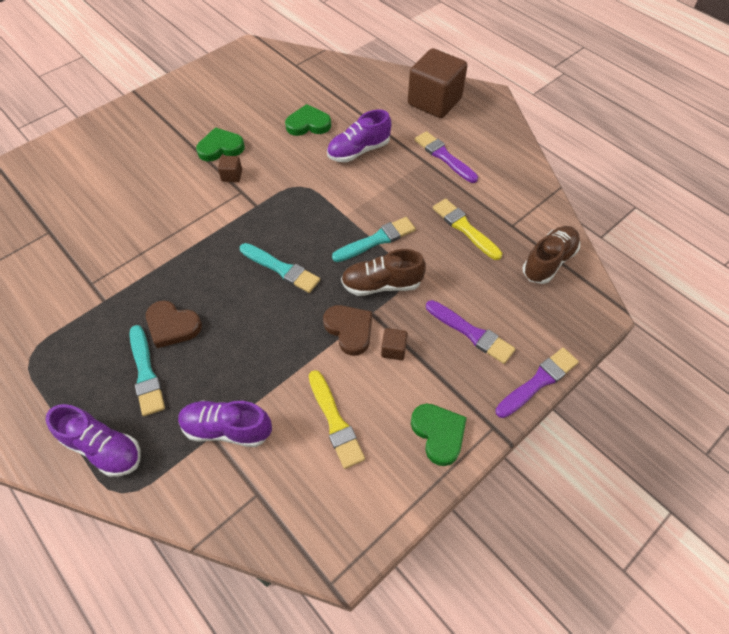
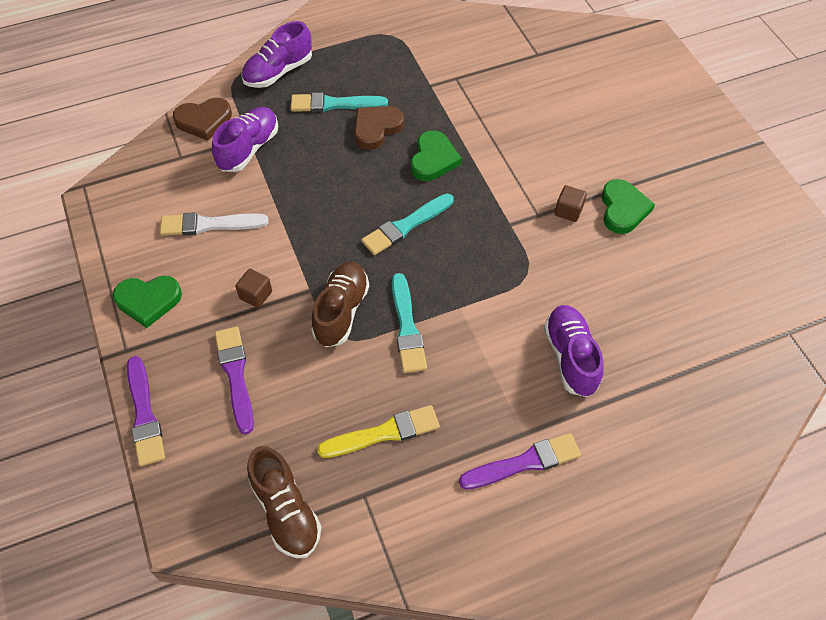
camera: 110 degrees right, 0 degrees up
(308, 124) = (643, 313): green heart -> green heart (433, 159)
(335, 421) = (209, 225): yellow brush -> white brush
(349, 330) = (299, 264): brown heart -> brown heart (204, 121)
(434, 101) = (653, 500): brown cube -> none
(471, 333) = (235, 375): purple brush -> purple brush turned 105 degrees clockwise

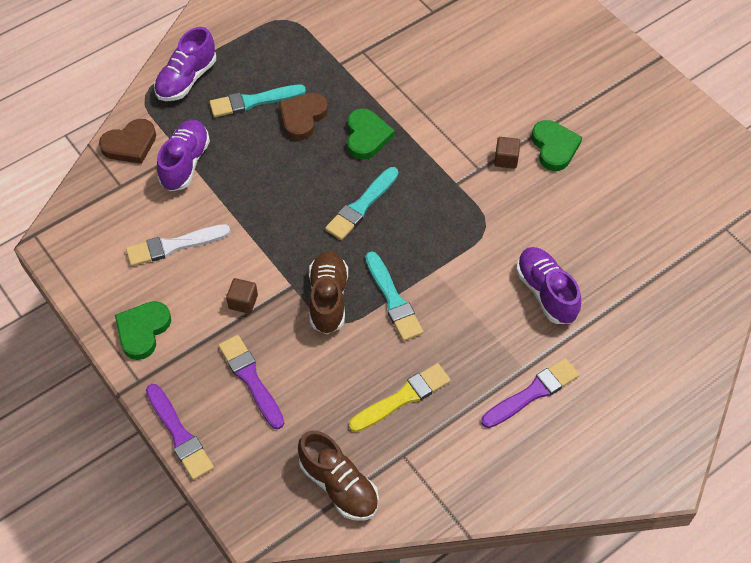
camera: 15 degrees left, 0 degrees up
(148, 301) = (143, 331): green heart -> green heart turned 135 degrees clockwise

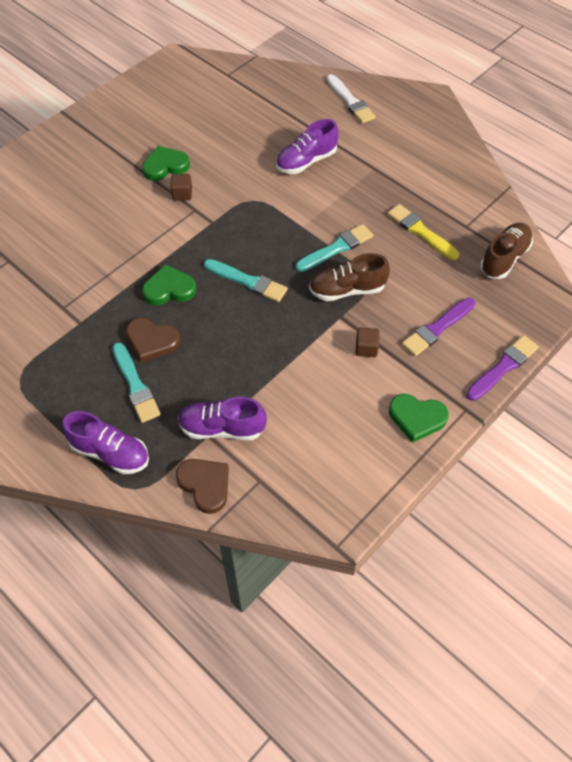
camera: 100 degrees left, 0 degrees up
(174, 246) = (321, 415): white brush -> white brush (350, 101)
(532, 393) = (392, 162): purple brush -> none

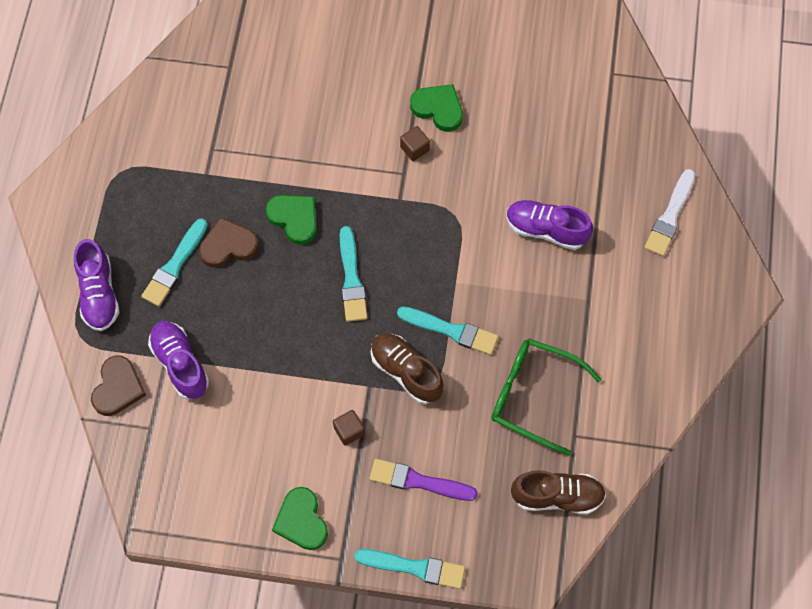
camera: 55 degrees right, 10 degrees up
(152, 341) = (228, 245): brown heart -> brown heart turned 90 degrees clockwise
(420, 231) = (533, 396): yellow brush -> green glasses
(503, 367) = (414, 567): purple brush -> turquoise brush

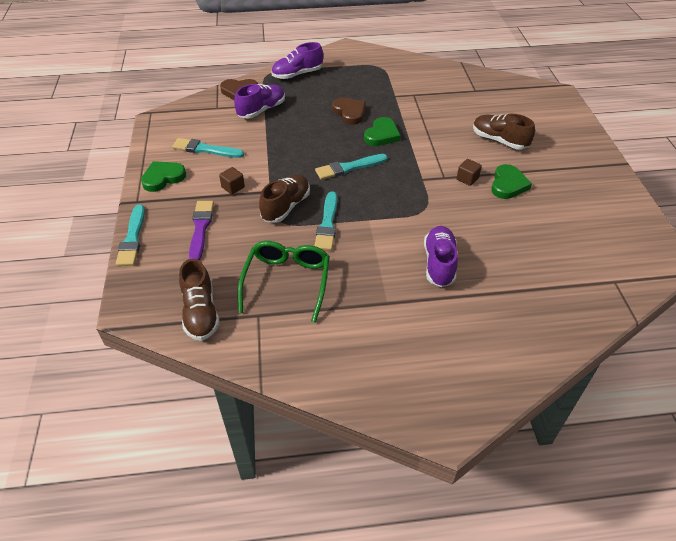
camera: 75 degrees right, 20 degrees down
(175, 265) = (327, 96): turquoise brush -> turquoise brush (205, 149)
(352, 83) = (499, 140): none -> brown shoe
(670, 216) = (498, 349): white brush -> none

